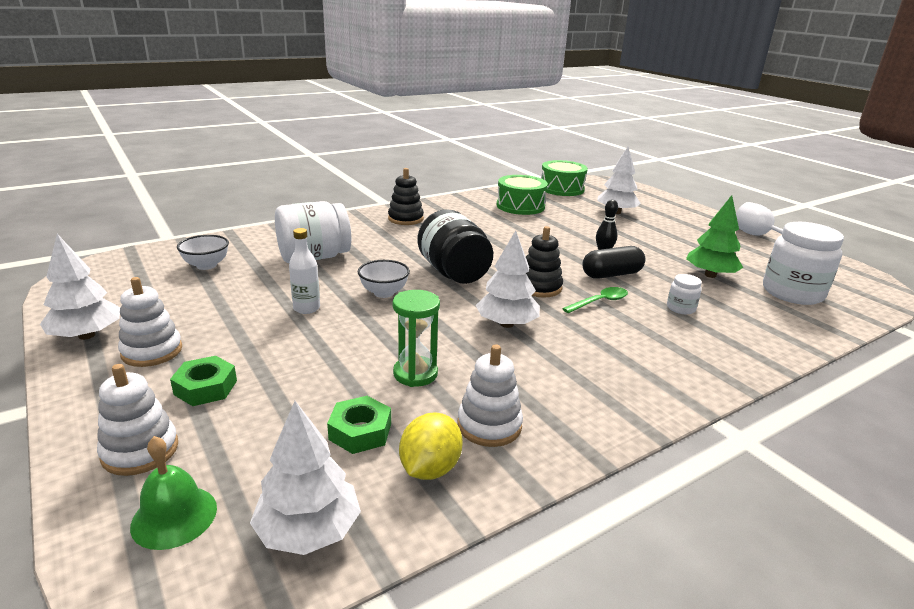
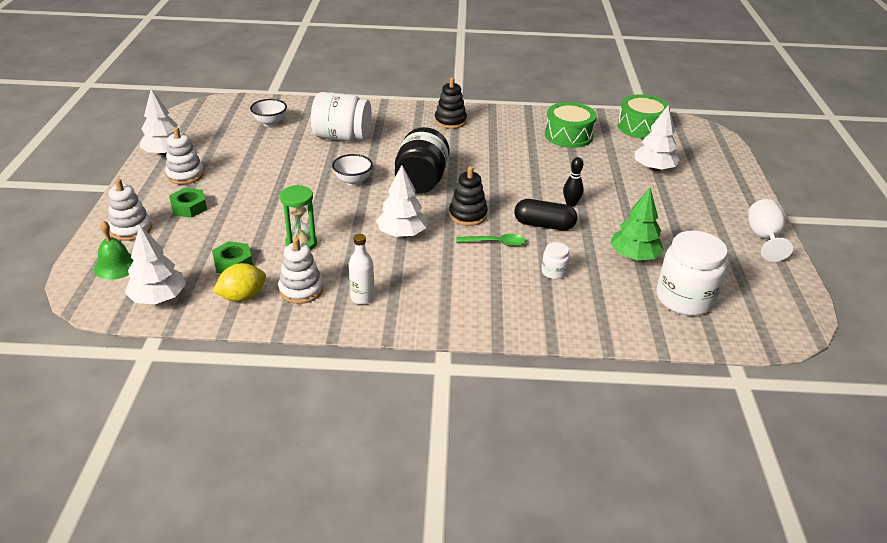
camera: 35 degrees right, 10 degrees up
(306, 308) = (293, 176): white bottle -> white bottle (362, 298)

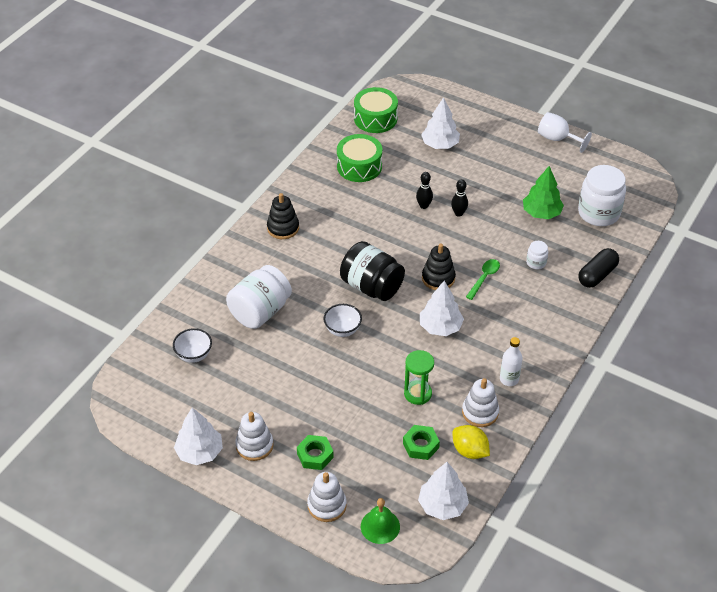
camera: 60 degrees left, 10 degrees up
(242, 297) = (469, 451): yellow lemon -> yellow lemon turned 45 degrees counterclockwise
(544, 225) = (477, 241): black capsule -> black capsule (597, 275)
(558, 181) = (424, 206): none -> black bowling pin

